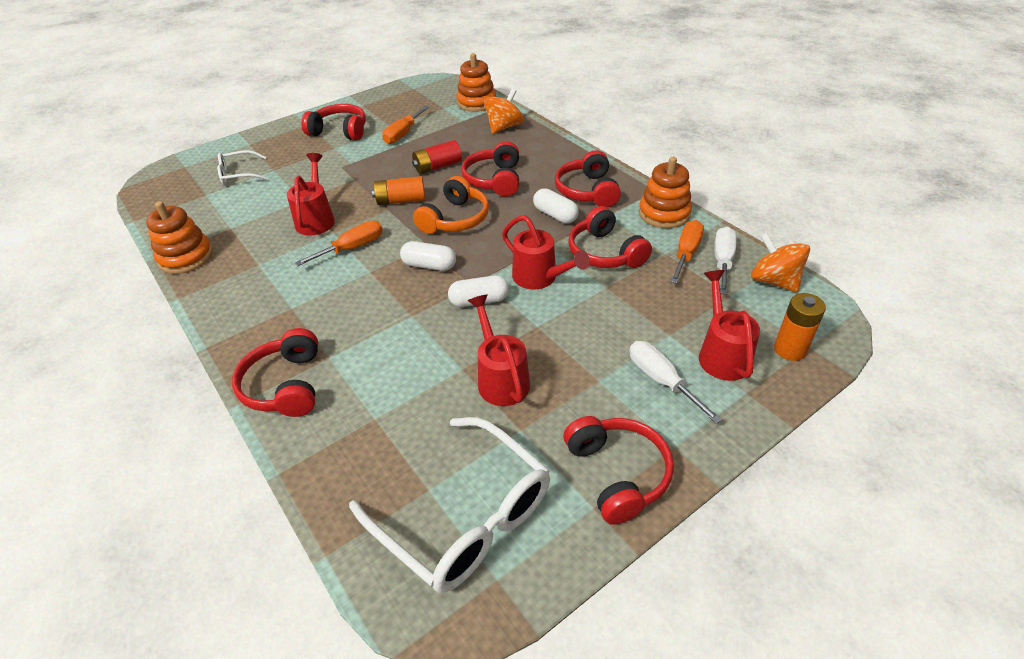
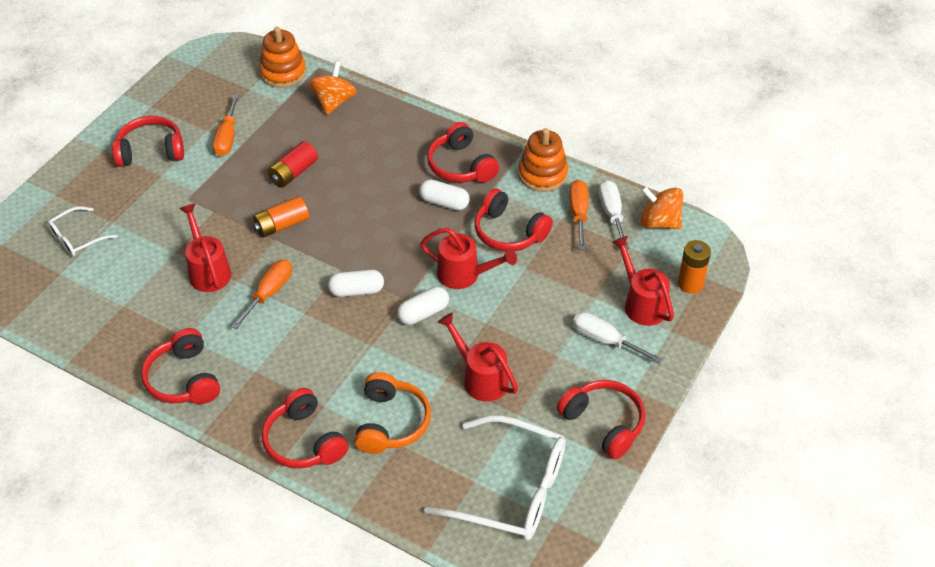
camera: 25 degrees left, 5 degrees up
(186, 257) = (103, 351): orange stacking toy -> none
(455, 219) = (350, 232): orange headphones -> orange headphones (391, 422)
(494, 180) = (362, 175): red headphones -> red headphones (184, 379)

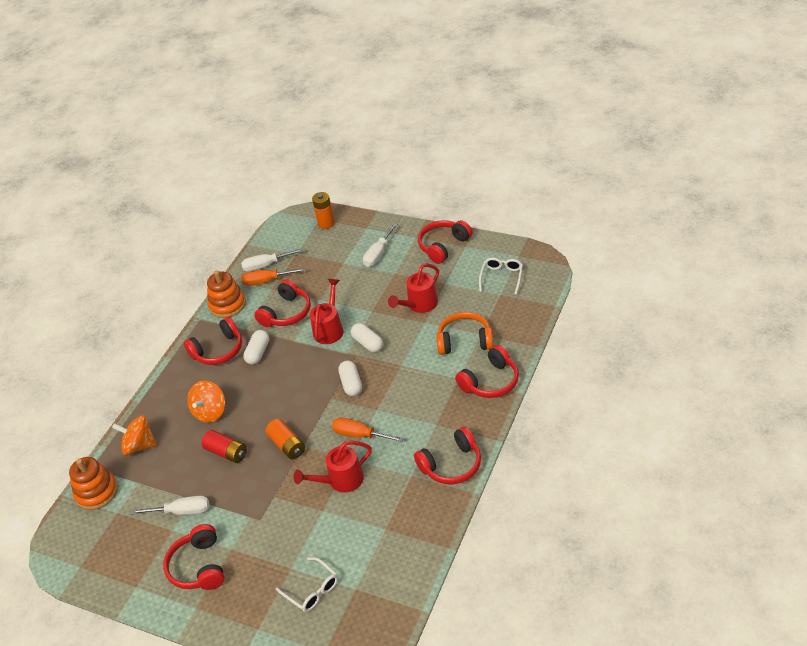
camera: 90 degrees left, 5 degrees down
(227, 137) = (182, 511): orange screwdriver -> white screwdriver
(510, 489) = (501, 277): white glasses -> white glasses, size x0.52
(641, 303) = (345, 242): red watering can -> none
(659, 222) = (273, 243): orange spinning top -> orange spinning top (210, 412)

